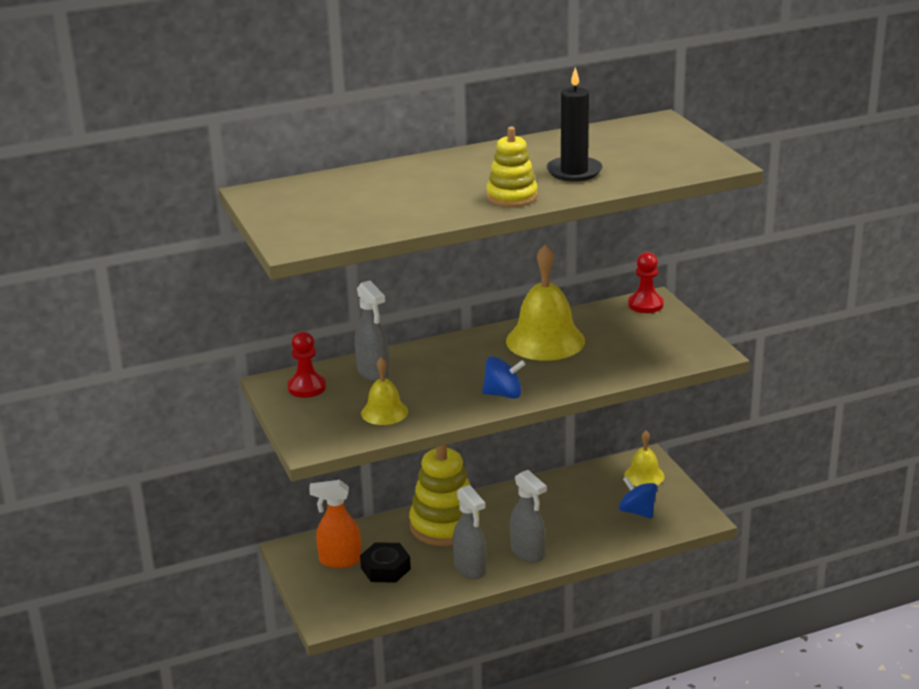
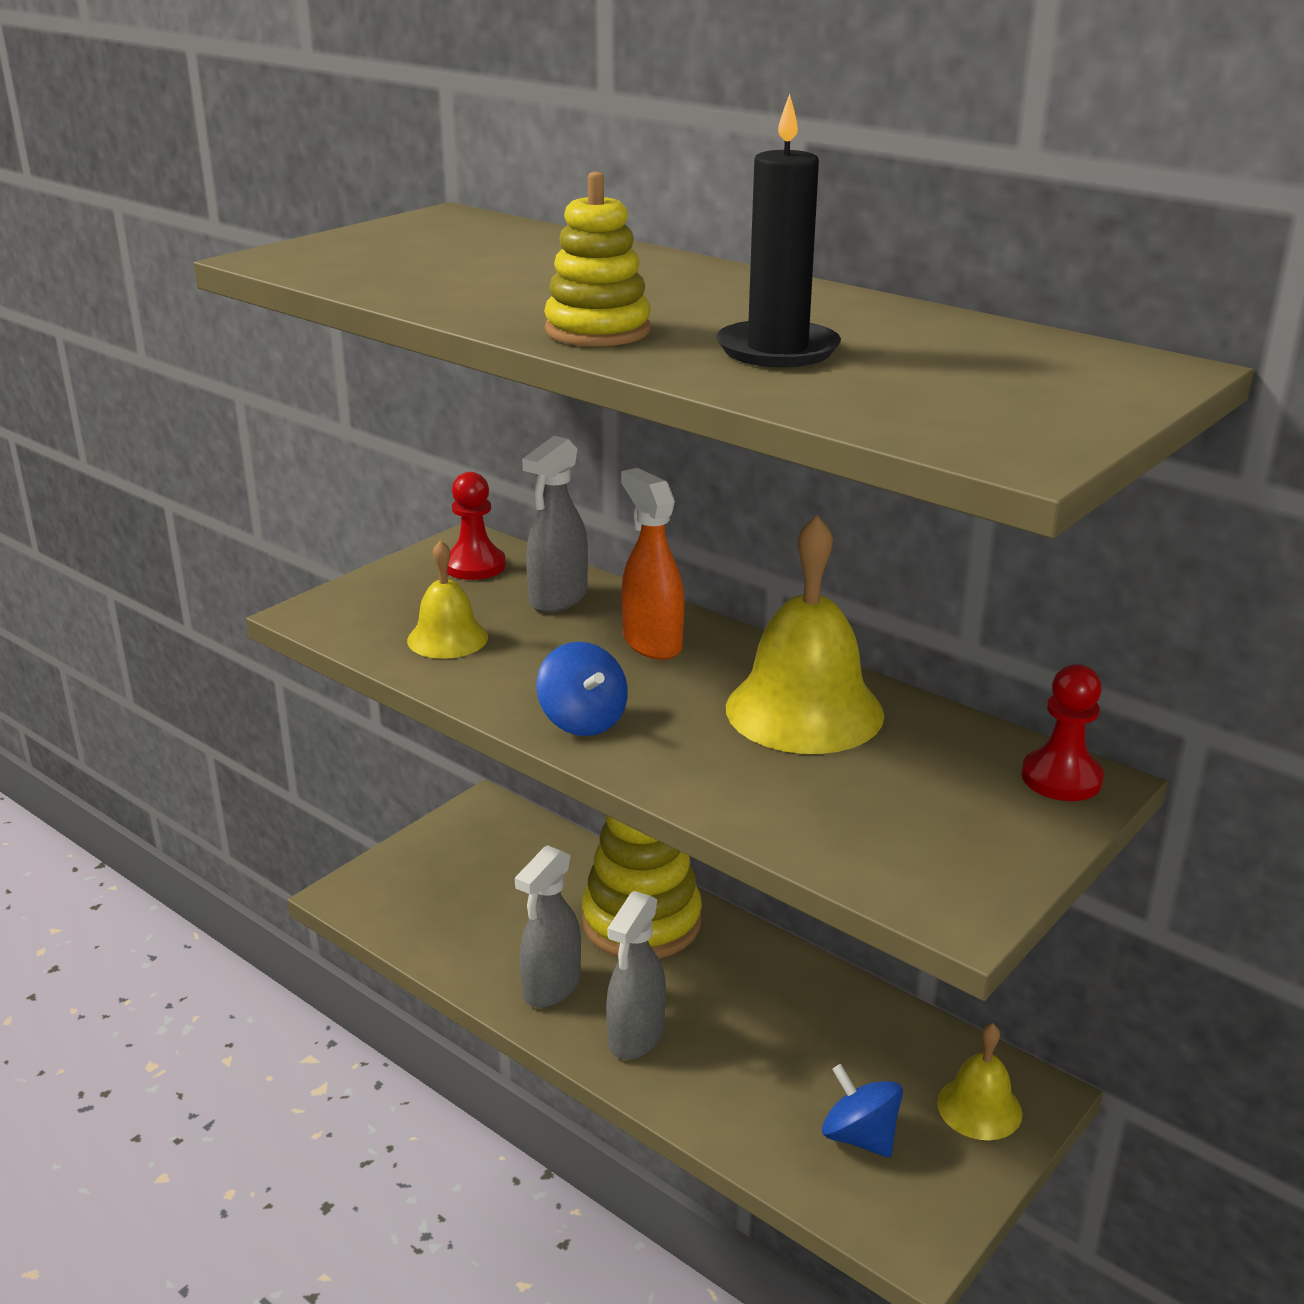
camera: 60 degrees right, 0 degrees up
(339, 560) = (488, 856): orange spray bottle -> orange spray bottle (652, 643)
(385, 568) = (497, 903): black nut -> none
(637, 512) = (859, 1136): blue spinning top -> blue spinning top turned 60 degrees counterclockwise

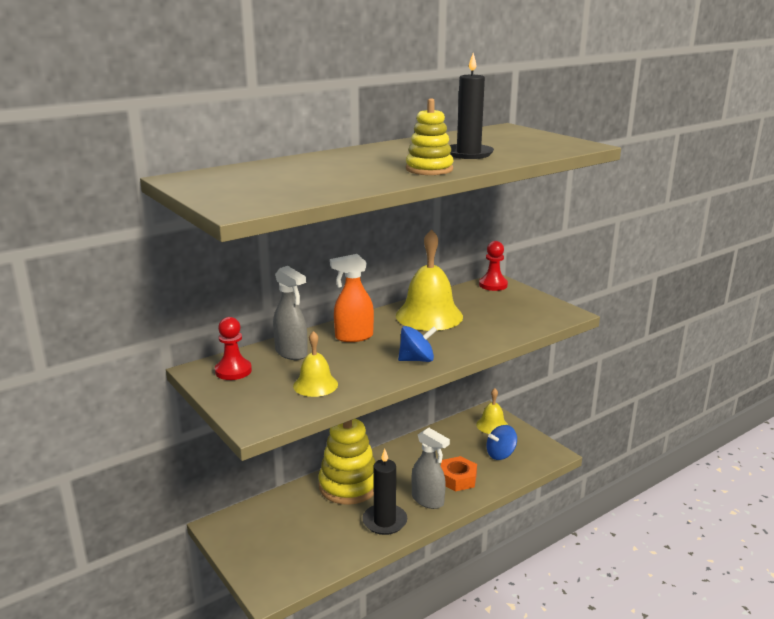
camera: 75 degrees left, 5 degrees down
(551, 987) = (384, 521): grey spray bottle -> black candle
(729, 1072) = (457, 478): none -> orange nut

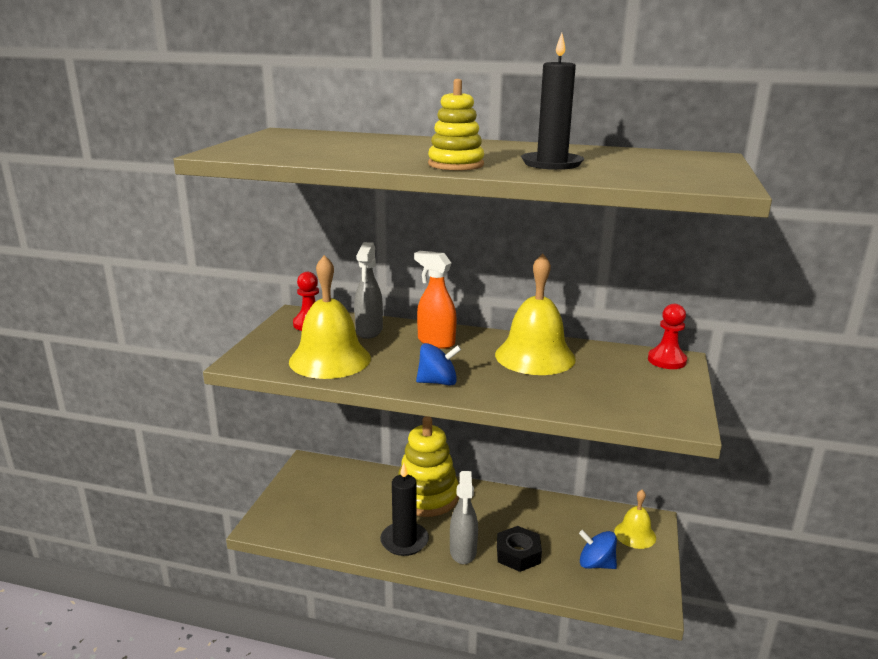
camera: 50 degrees right, 0 degrees up
(315, 385) = (330, 359): yellow bell -> yellow bell, size x1.81
(417, 360) = (438, 382): blue spinning top -> blue spinning top turned 45 degrees counterclockwise
(457, 478) = (518, 554): orange nut -> black nut

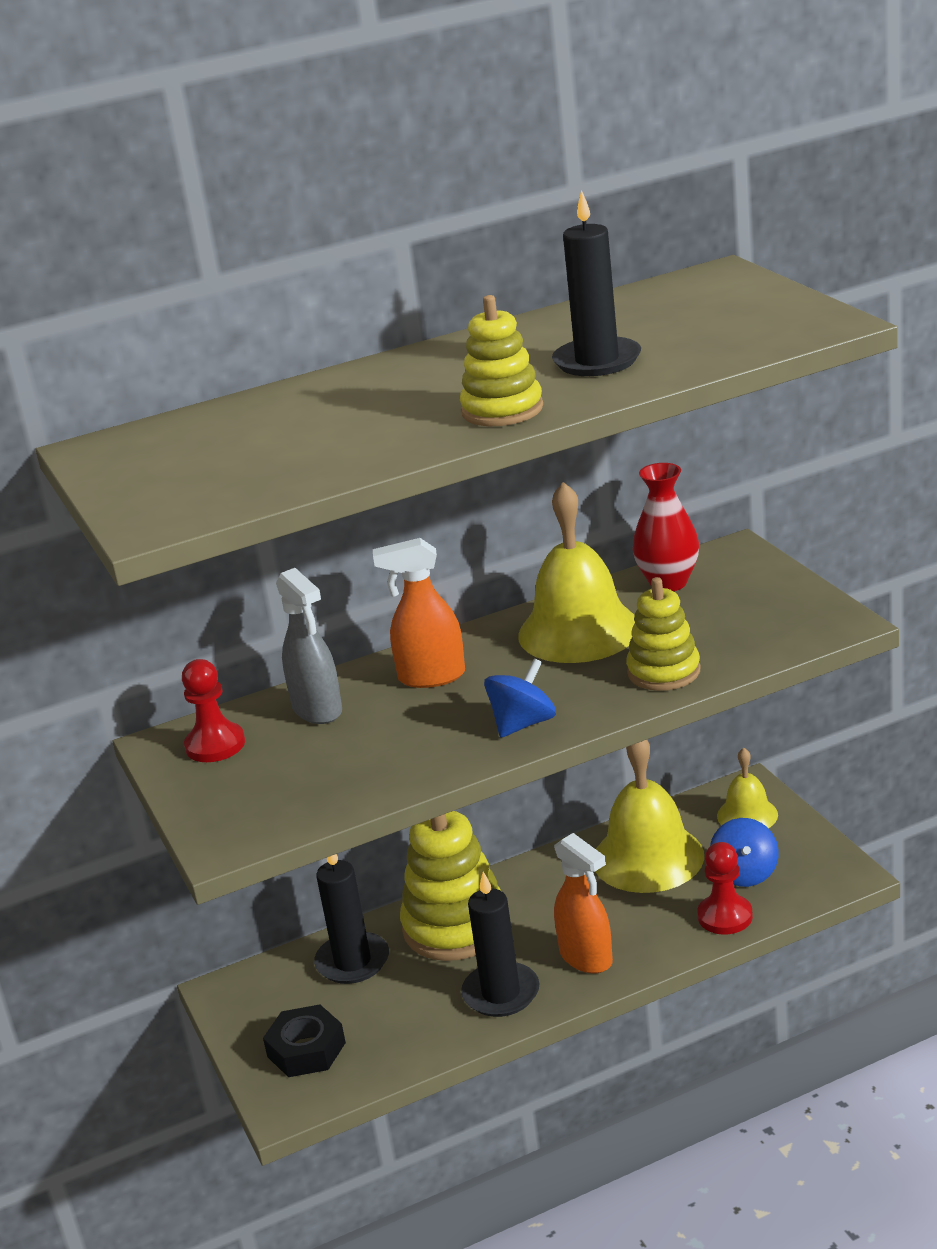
camera: 35 degrees left, 5 degrees up
(330, 359) = (338, 773): yellow bell -> yellow bell (648, 857)
(367, 484) = (352, 961): none -> black candle
(463, 552) = (586, 958): grey spray bottle -> orange spray bottle
(518, 554) = (651, 918): black nut -> black nut (306, 1049)
(545, 395) = (663, 672): none -> yellow stacking toy
(596, 564) = (745, 873): blue spinning top -> blue spinning top turned 75 degrees counterclockwise
(617, 357) = (668, 583): none -> red vase
(666, 360) = (724, 559): red pawn -> red pawn (725, 916)

